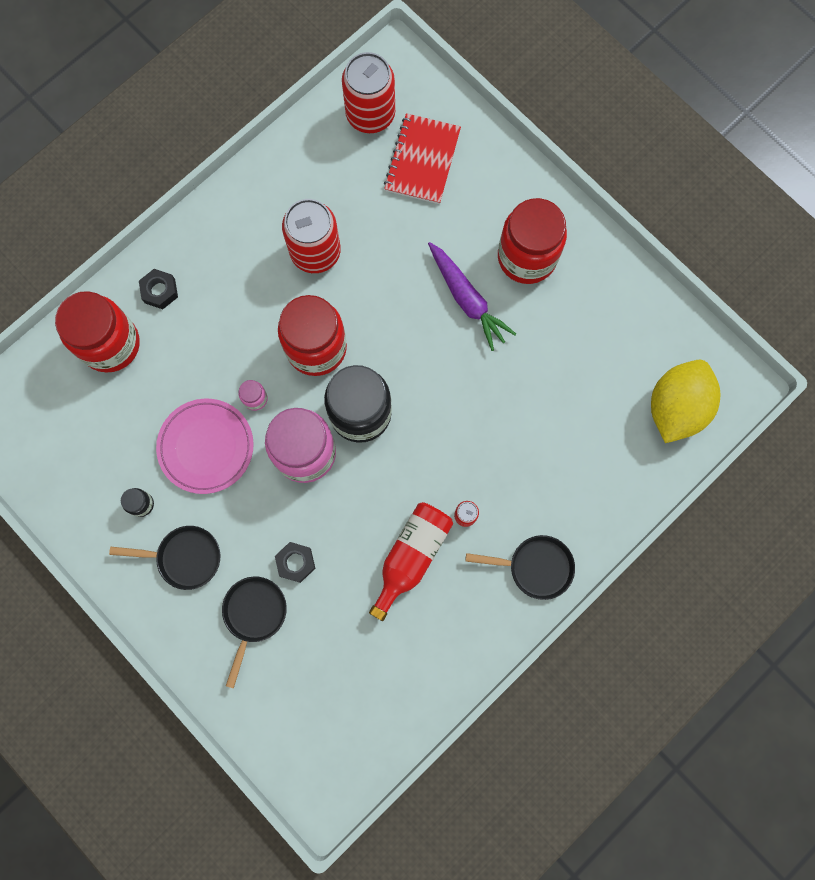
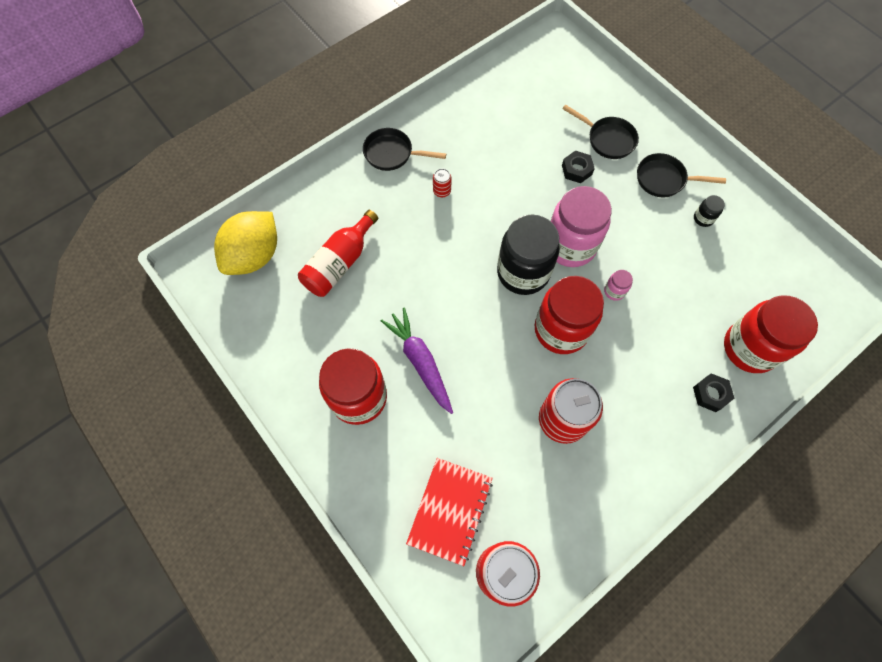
camera: 175 degrees left, 10 degrees down
(206, 447) = (654, 256): pink plate -> none
(254, 615) = (607, 139): black pan -> black pan turned 75 degrees counterclockwise
(411, 556) = (486, 167): red bottle -> red bottle (339, 263)

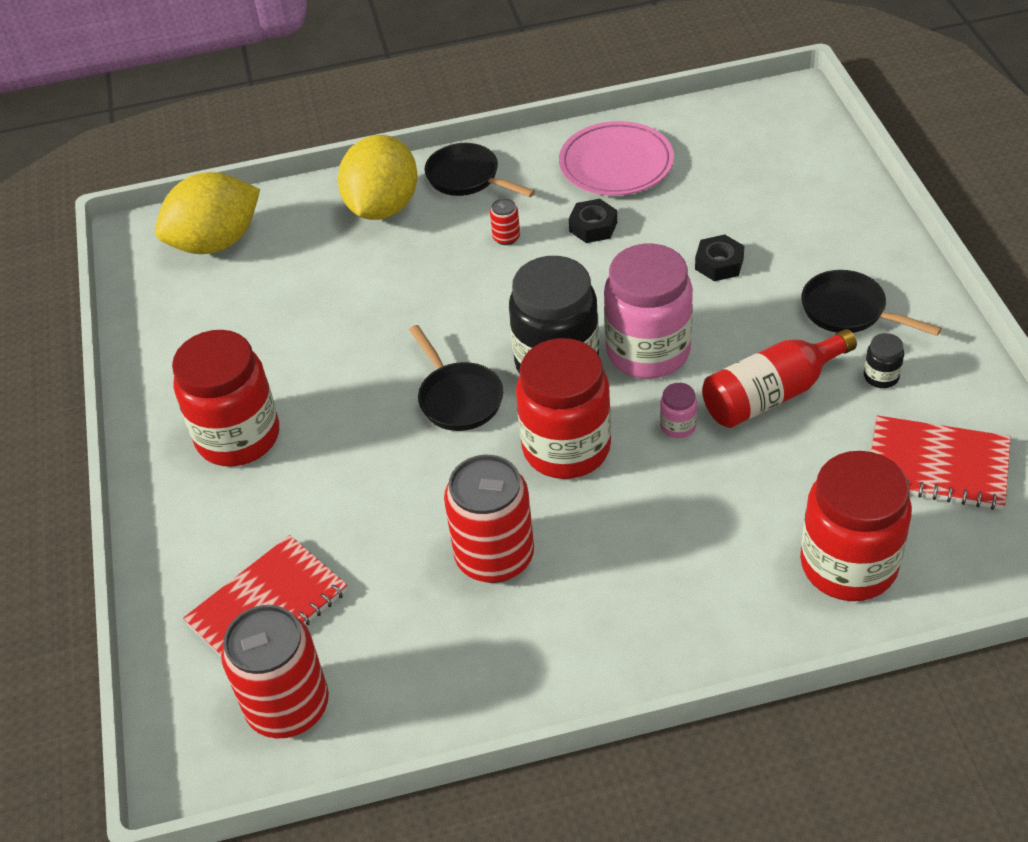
camera: 30 degrees right, 20 degrees down
(339, 263) = (316, 281): red bottle -> red bottle (771, 394)
(350, 193) = (383, 207): none -> yellow lemon
(420, 362) = (345, 423): purple carrot -> none
(478, 116) = (616, 164): none -> pink plate
(607, 139) = (792, 239): black pan -> black pan (458, 398)
(710, 394) = (744, 602): black nut -> black nut (593, 227)
(760, 266) = (937, 465): none -> red notebook

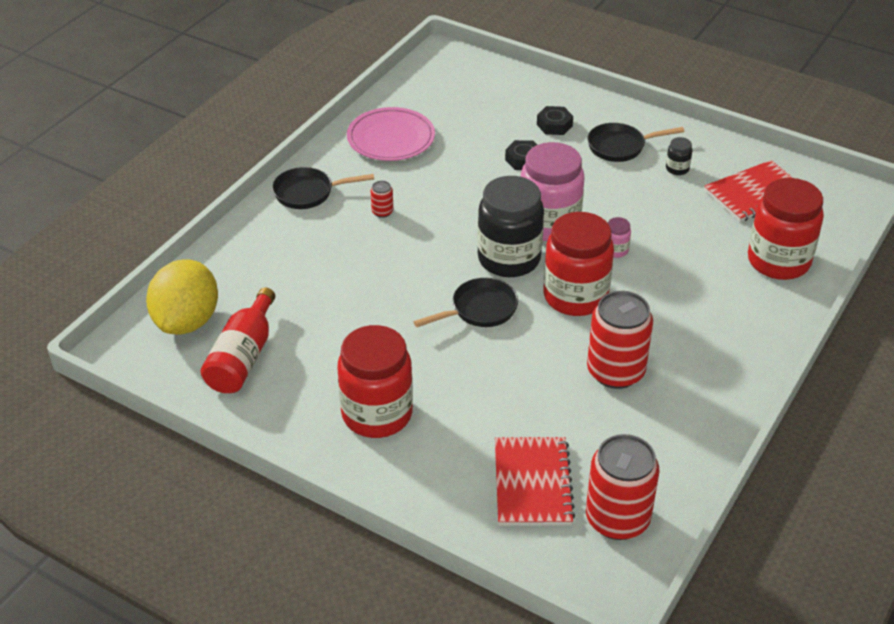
camera: 50 degrees left, 5 degrees down
(383, 207) = (276, 238): yellow lemon -> none
(458, 398) = (479, 310): black pan -> black pan turned 45 degrees counterclockwise
(593, 227) = (426, 178): black nut -> black nut (554, 125)
(771, 394) = (639, 208): red bottle -> red bottle (243, 357)

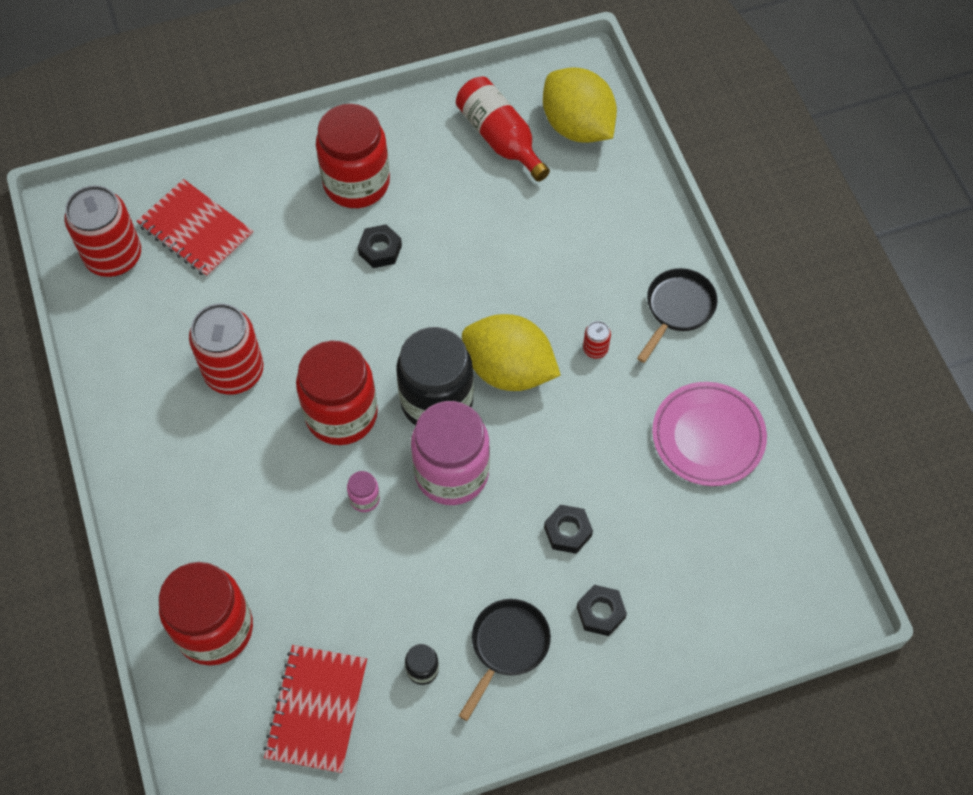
camera: 130 degrees right, 20 degrees up
(424, 360) = (380, 250): none -> black nut
(445, 240) = (509, 370): none -> yellow lemon
(479, 310) = (397, 330): black pan -> none

